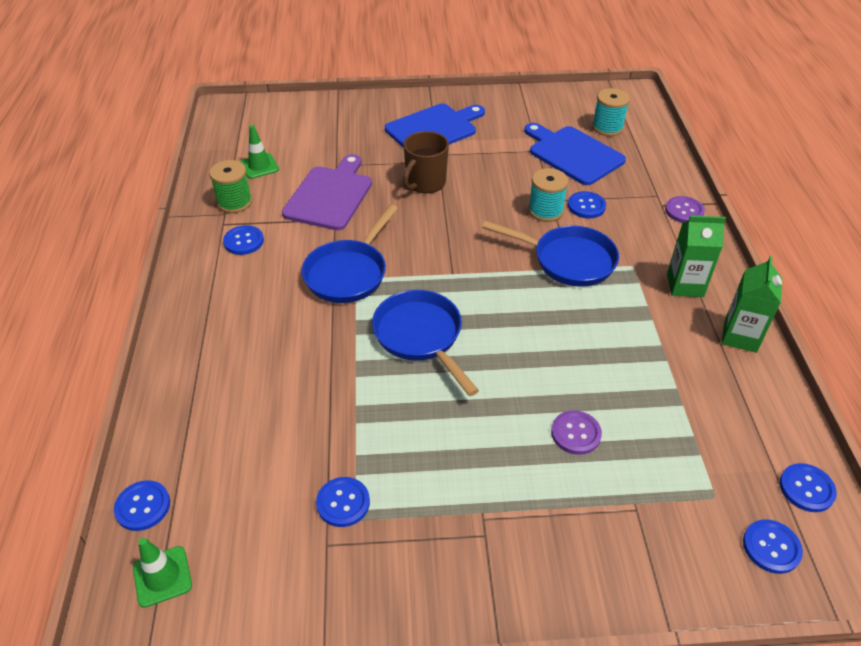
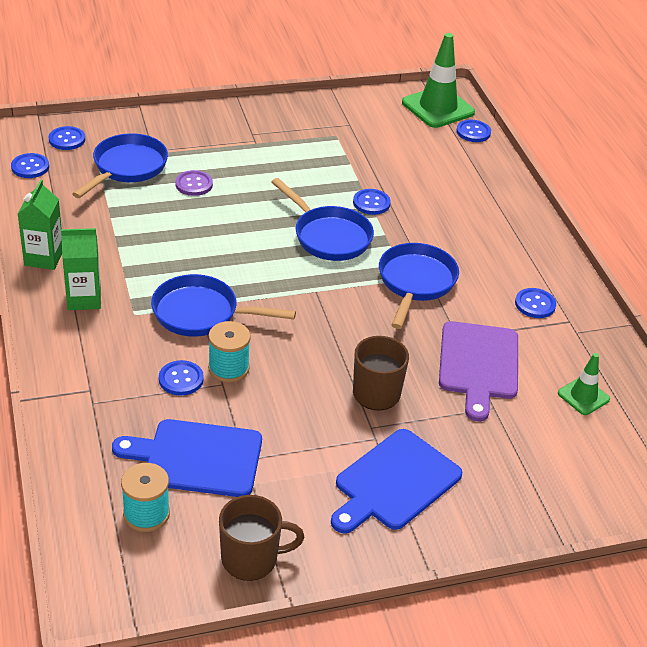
camera: 165 degrees right, 5 degrees down
(162, 576) = (438, 108): green traffic cone -> green traffic cone, size x1.85
(234, 202) = (576, 346): green spool -> none
(343, 503) = (348, 141): blue button -> blue button (371, 203)
(539, 102) = (251, 559): none -> brown mug
(573, 154) = (197, 458): blue cutting board -> blue cutting board turned 150 degrees clockwise
(669, 474) = (127, 167): none -> blue pan
(684, 211) = (64, 384): purple button -> none

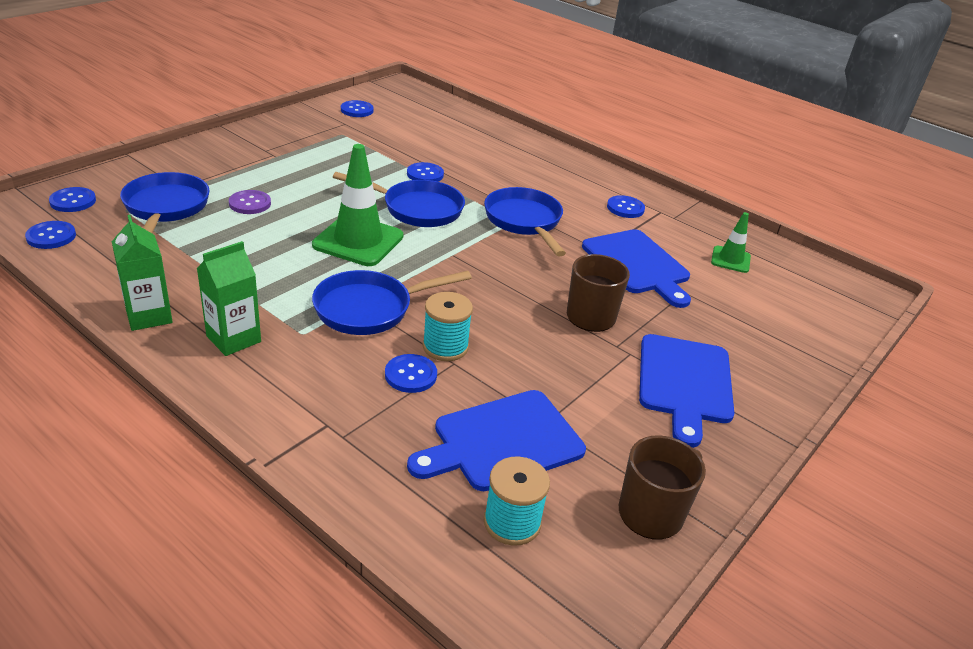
camera: 35 degrees left, 5 degrees down
(438, 108) = (403, 96): green traffic cone -> green traffic cone (358, 241)
(473, 132) = (448, 106): blue button -> blue button (357, 110)
(478, 365) = (638, 265): purple cutting board -> blue cutting board

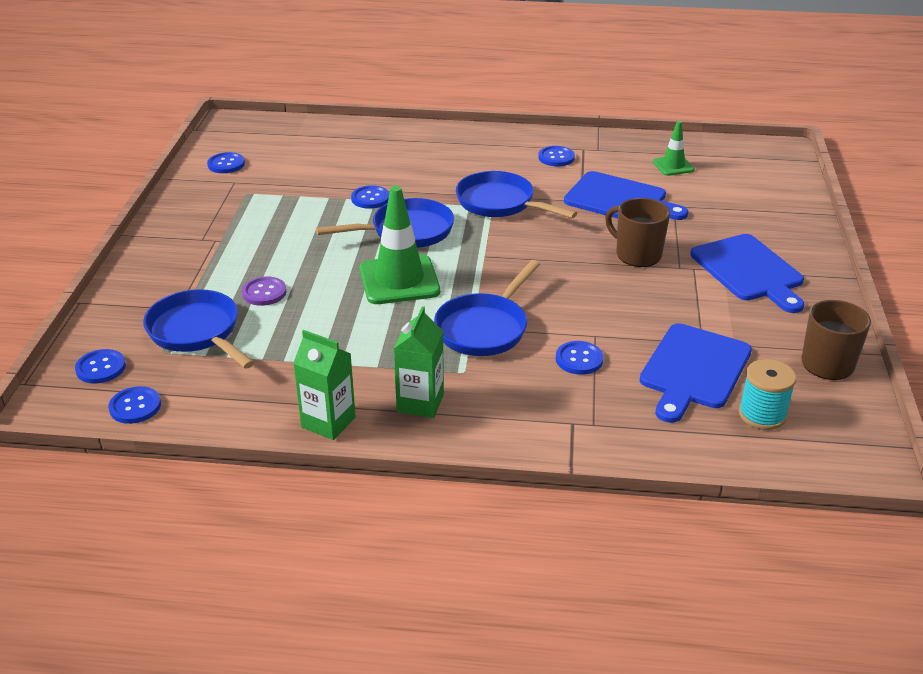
camera: 30 degrees left, 0 degrees up
(445, 347) = (574, 327): turquoise spool -> none

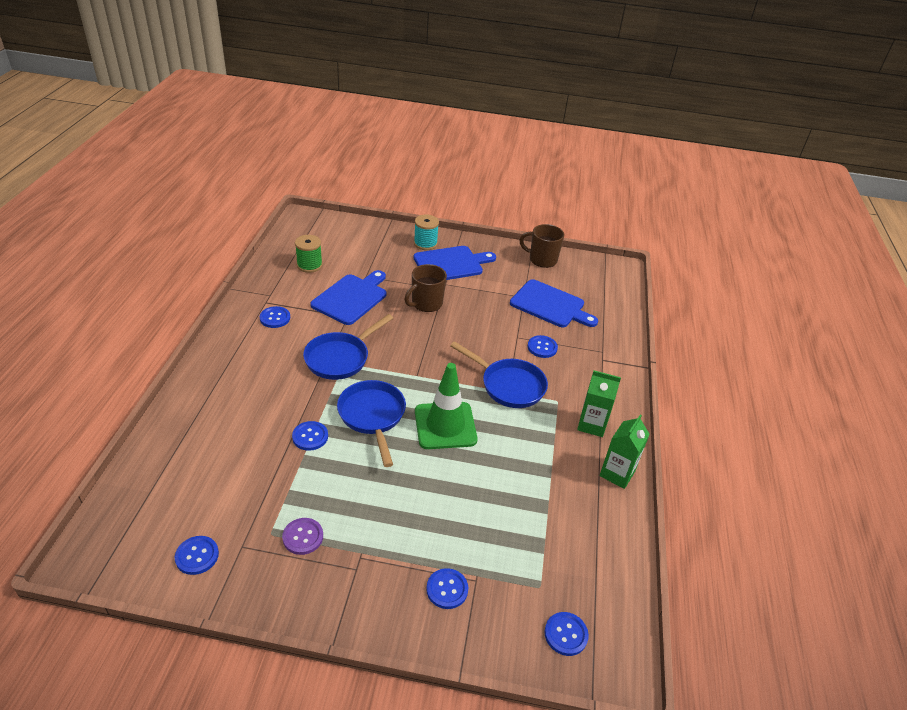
camera: 90 degrees left, 5 degrees up
(135, 406) = (614, 599): blue button -> blue button (447, 589)
(197, 332) = (512, 562): blue pan -> none
(264, 292) = (455, 514): purple button -> purple button (303, 537)
(673, 166) = (309, 265): green traffic cone -> green spool
(762, 414) = (587, 290): turquoise spool -> turquoise spool (425, 243)

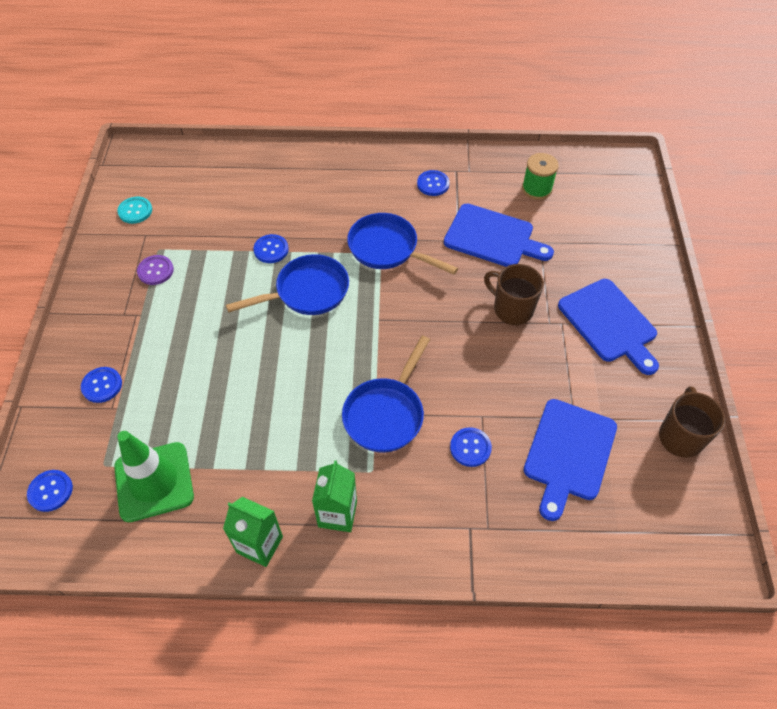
camera: 85 degrees right, 15 degrees up
(197, 556) = (135, 211): blue button -> turquoise button
(425, 243) = (641, 289): turquoise spool -> none
(445, 425) = (306, 357): green traffic cone -> green traffic cone (154, 481)

